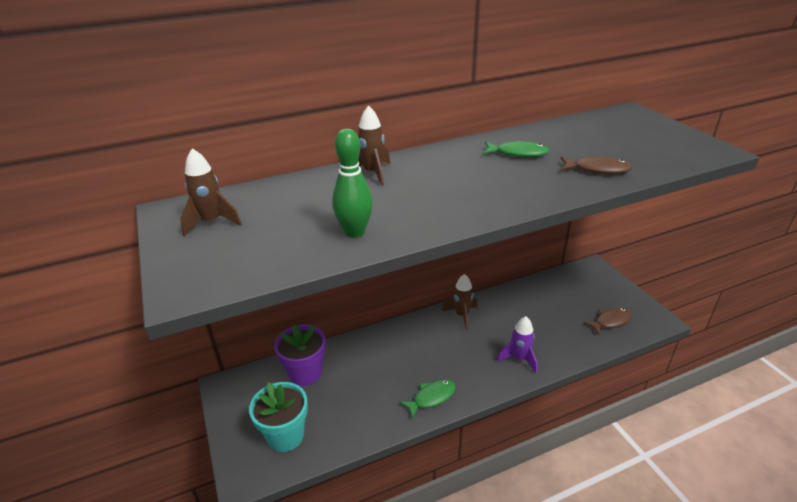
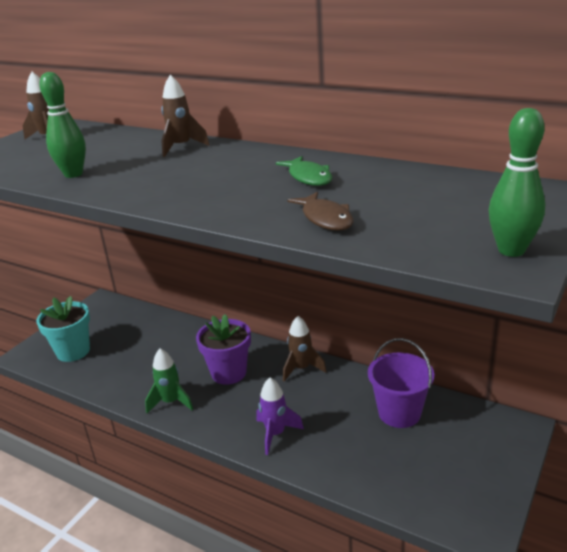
camera: 55 degrees right, 5 degrees down
(305, 373) = (143, 326): purple flower pot -> purple flower pot (228, 373)
(431, 398) = (171, 402): green fish -> green rocket
(545, 299) = (399, 413): none -> purple bucket
(610, 321) = (422, 482): brown fish -> none
(694, 144) = (511, 250): none -> green bowling pin

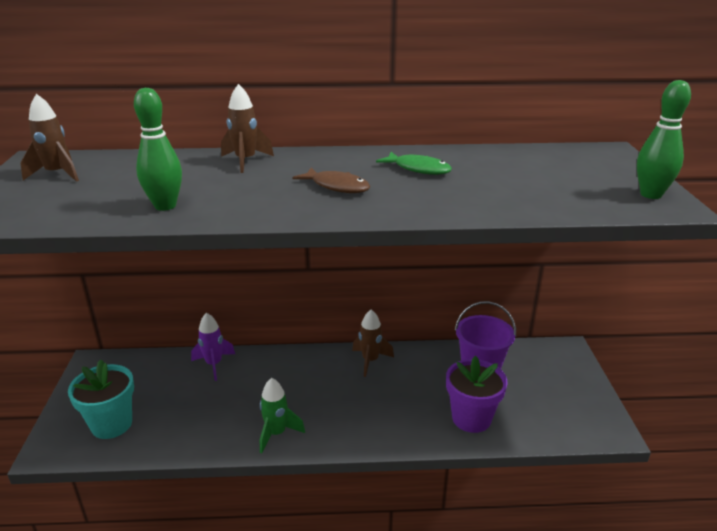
camera: 35 degrees left, 0 degrees up
(228, 373) = (307, 387): purple flower pot -> purple flower pot (471, 418)
(275, 434) = (401, 423): purple rocket -> purple rocket (214, 364)
(325, 218) = (490, 199): brown fish -> brown fish (337, 186)

